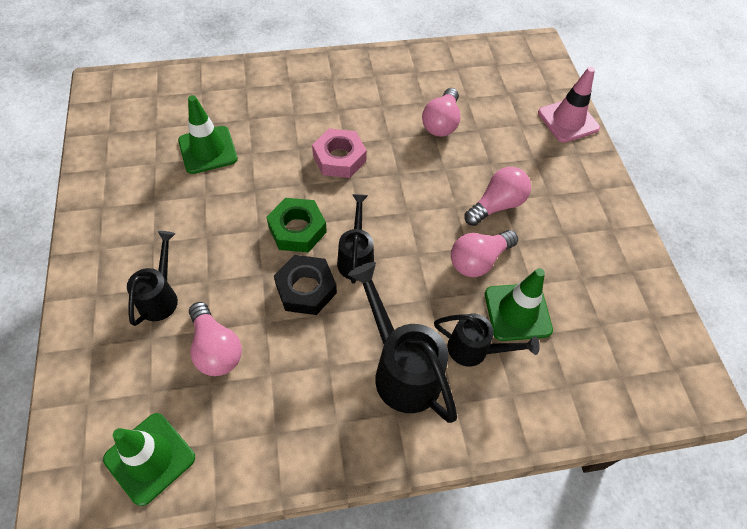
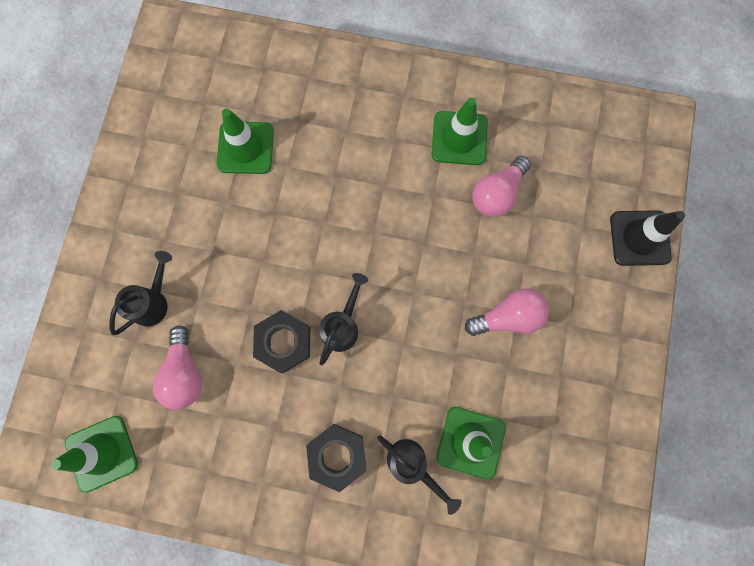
camera: 25 degrees right, 20 degrees up
(297, 229) = (299, 274): green nut -> none
(339, 158) = (371, 203): pink nut -> none
(391, 95) = (459, 138): none -> green traffic cone
(401, 368) = (337, 455): black watering can -> black nut
(478, 260) = (459, 373): pink light bulb -> none
(568, 120) = (639, 238): pink traffic cone -> black traffic cone

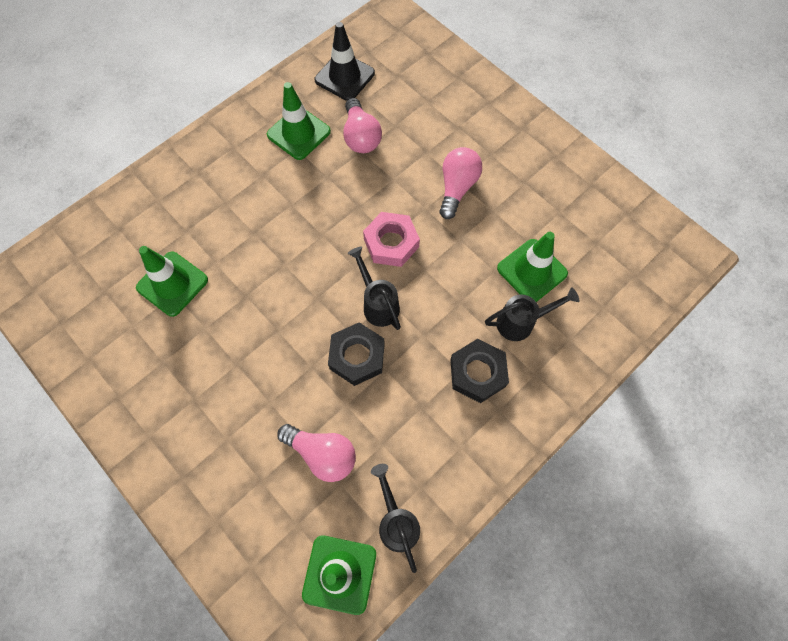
camera: 55 degrees left, 10 degrees down
(154, 301) = (240, 441): black watering can -> black watering can (396, 521)
(408, 297) = (391, 243): none -> pink nut
(639, 238) = (462, 75): black traffic cone -> black traffic cone (344, 77)

